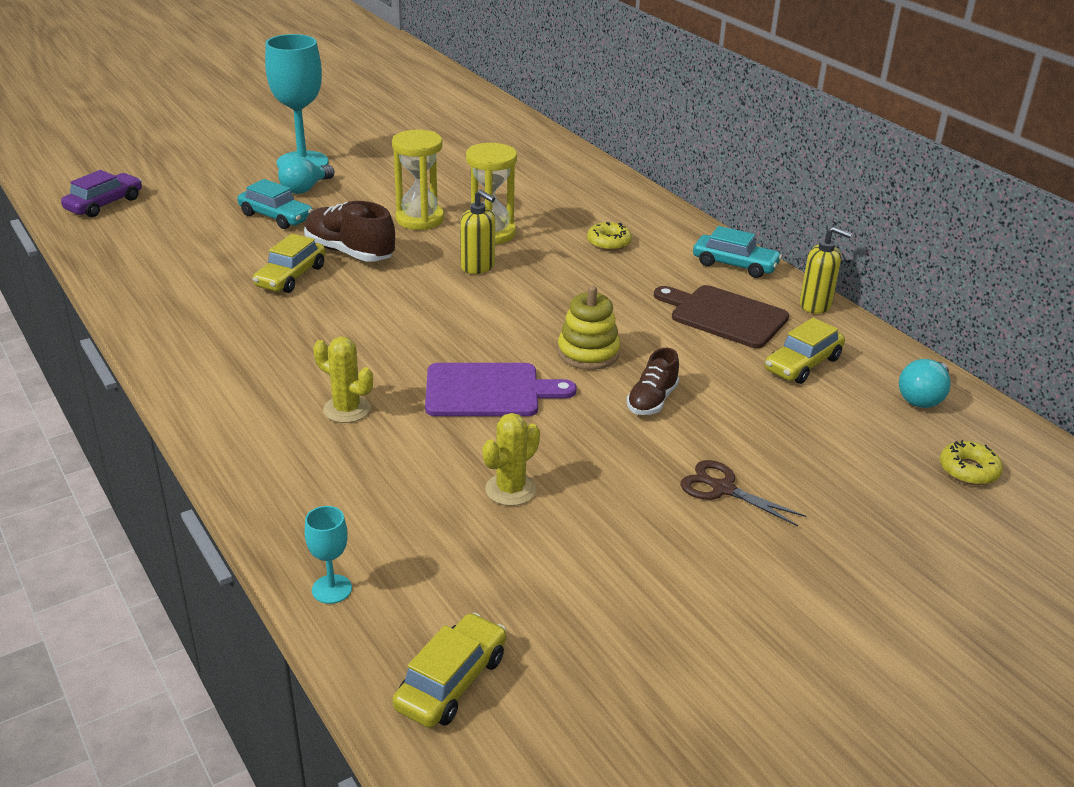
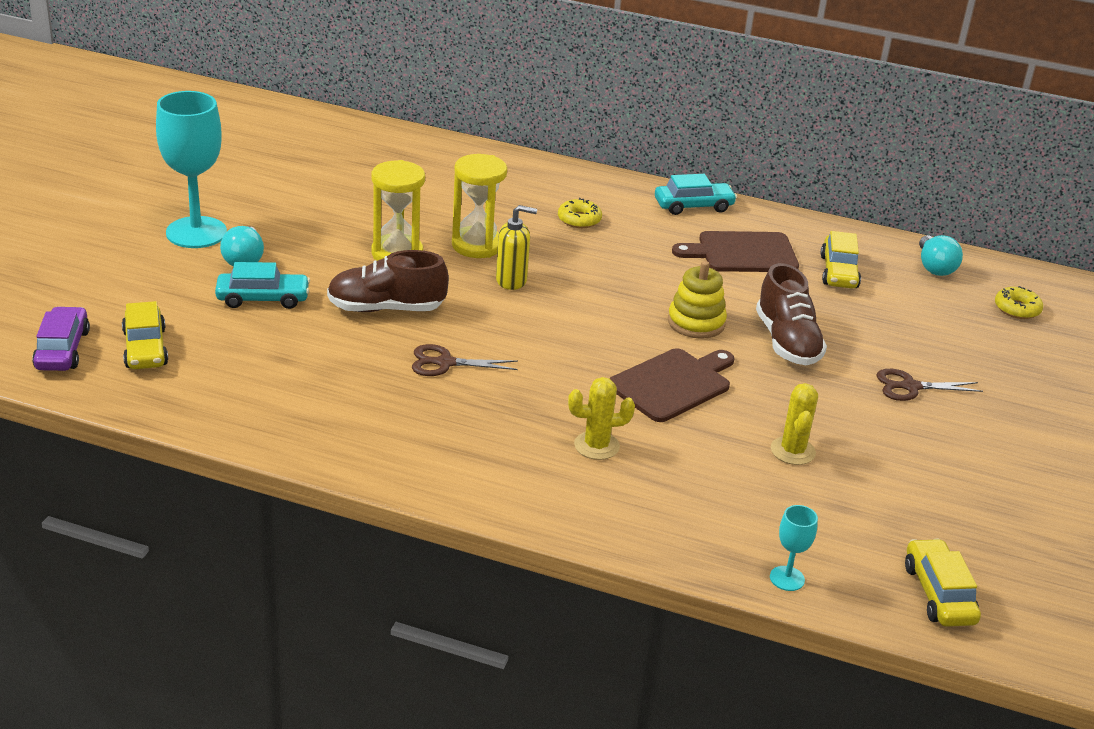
camera: 40 degrees left, 0 degrees up
(291, 276) = (371, 351): yellow car -> yellow car (145, 348)
(330, 304) = (445, 363): none -> brown scissors
(488, 391) = (673, 384): purple cutting board -> brown cutting board
(652, 400) = (787, 342): brown shoe -> brown shoe, size x1.60
(815, 305) = (787, 220): yellow soap dispenser -> none

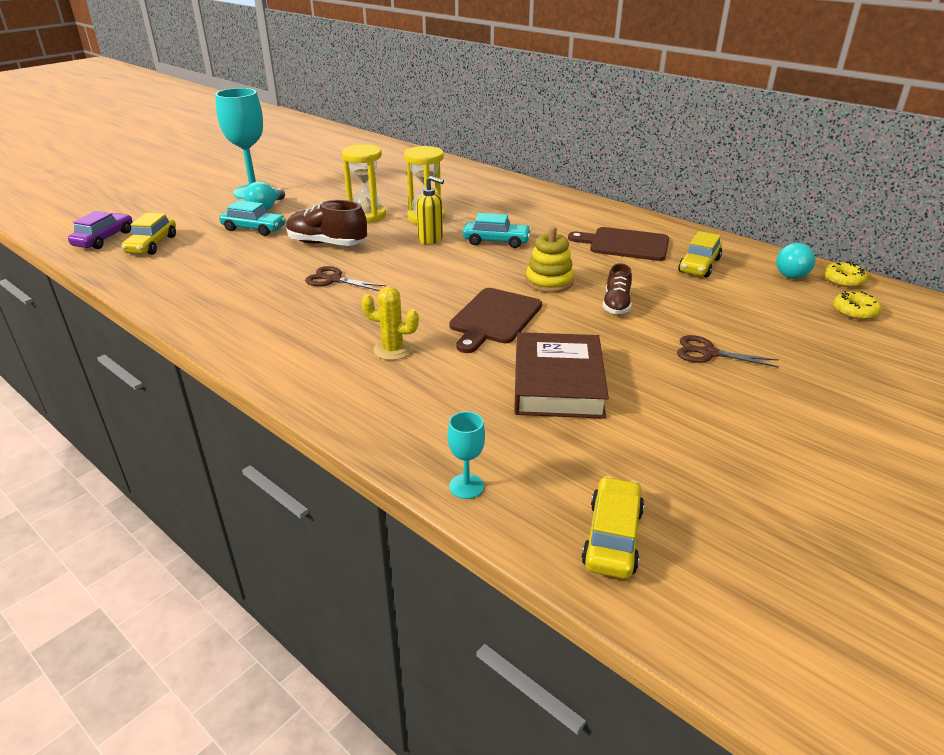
camera: 25 degrees right, 0 degrees up
(579, 220) = (514, 212): yellow donut -> yellow donut (843, 280)
(673, 384) = (494, 318): brown cutting board -> brown cutting board turned 135 degrees clockwise
(693, 206) = (608, 213): turquoise car -> turquoise car (496, 241)
(787, 342) = (616, 305): brown shoe -> brown shoe, size x0.62
(792, 451) = (558, 383): yellow cactus -> brown book

